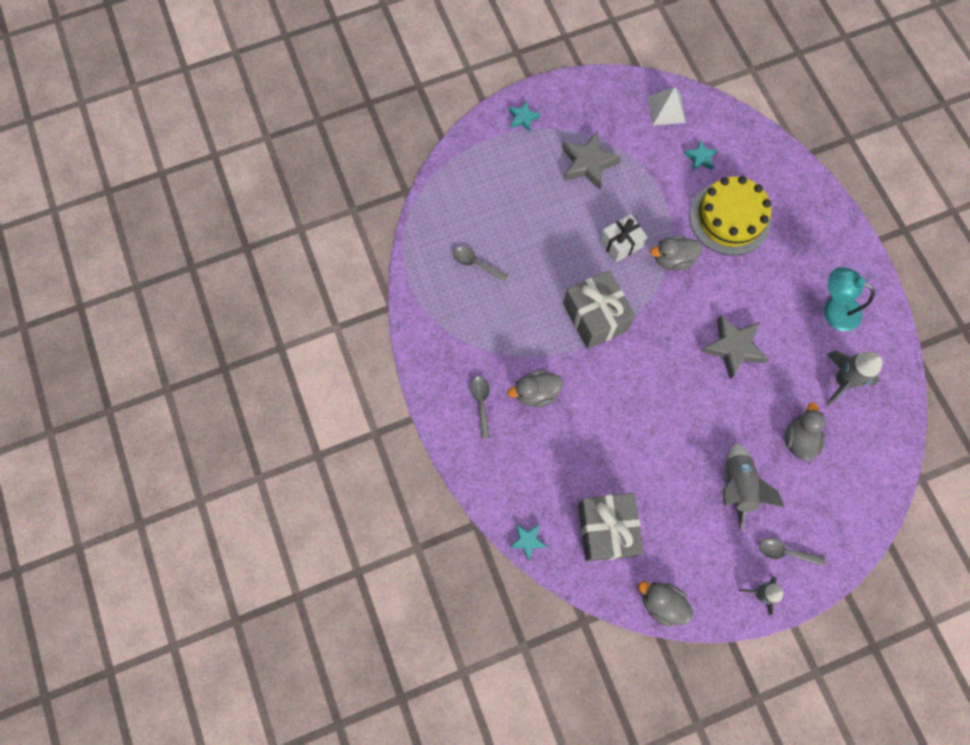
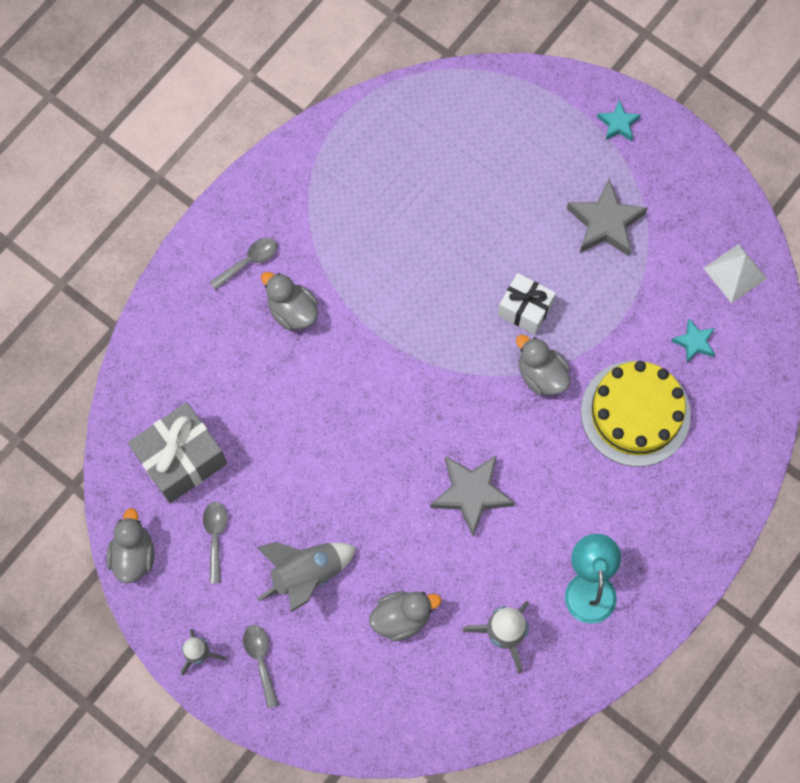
camera: 60 degrees right, 0 degrees up
(476, 263) = (405, 171): grey spoon -> grey spoon (215, 537)
(527, 541) = (126, 386): turquoise star -> none
(595, 317) = (418, 327): grey gift -> none

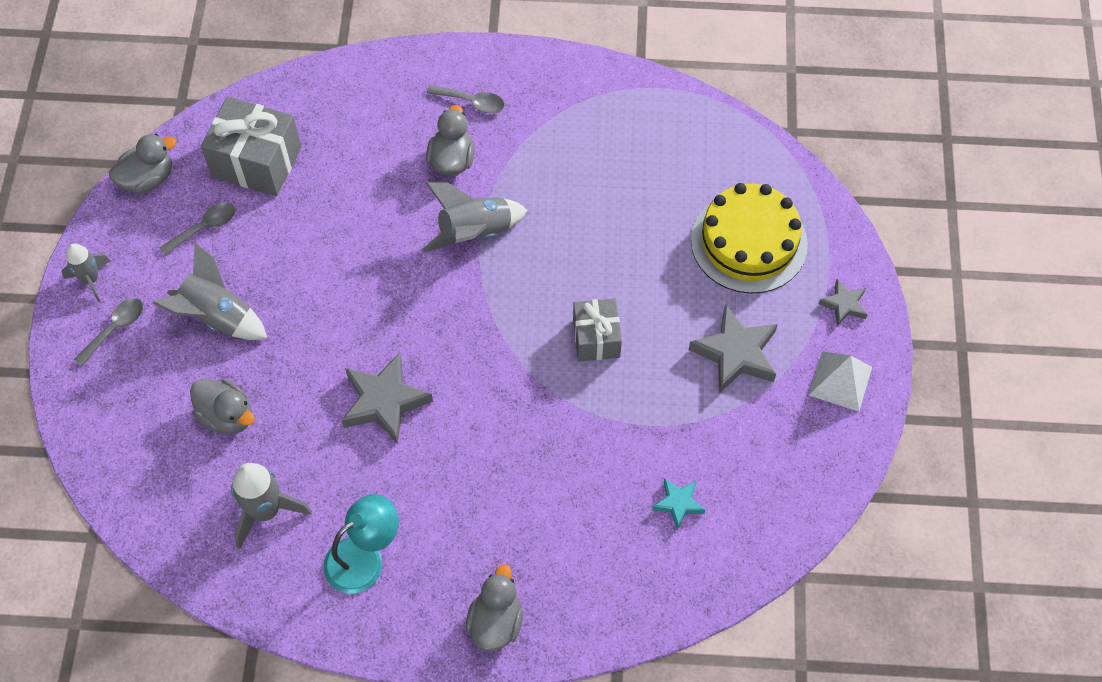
camera: 55 degrees right, 10 degrees down
(371, 336) = (475, 233): none -> grey rocket
(525, 309) = (596, 338): white gift -> grey gift
(541, 375) = (542, 390): grey duck -> grey duck (496, 622)
(618, 124) = (844, 305): turquoise star -> grey star
(635, 413) = (566, 494): yellow cake -> yellow cake (749, 242)
(735, 273) = (779, 498): white pyramid -> white pyramid (840, 381)

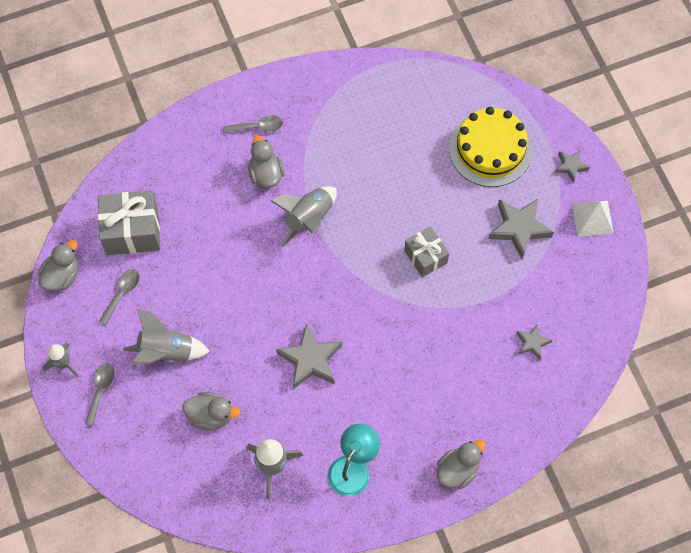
camera: 25 degrees left, 5 degrees up
(496, 622) = (458, 470): grey duck -> grey duck turned 60 degrees clockwise
(678, 503) = (532, 343): turquoise star -> grey star

